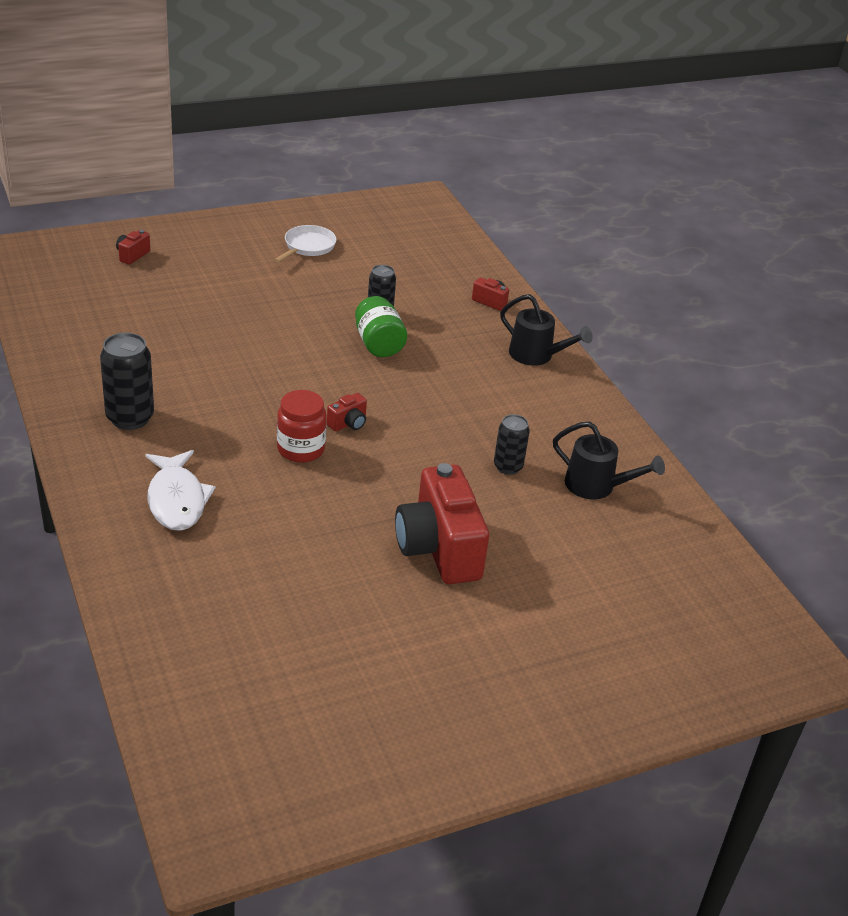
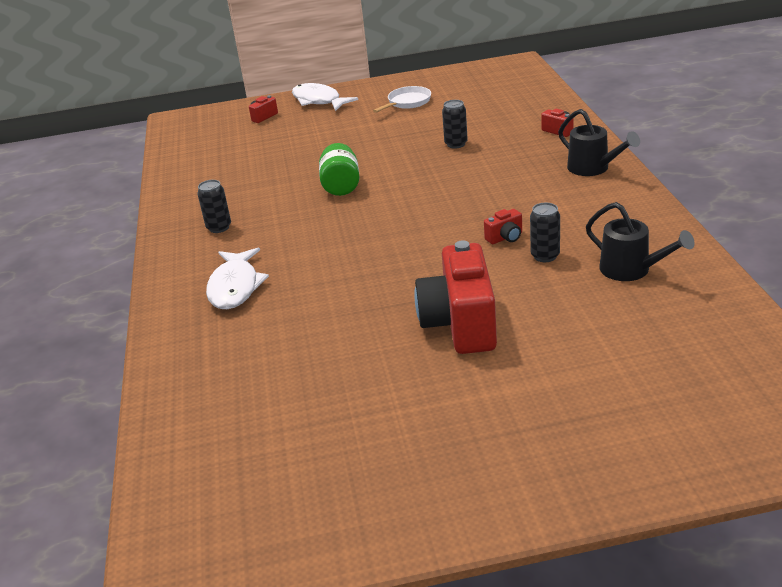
camera: 20 degrees right, 5 degrees down
(130, 418) = (219, 227): black can -> black can, size x0.63
(197, 235) = (319, 101): none -> white fish
(301, 449) = (355, 246): red jar -> none
(348, 423) = (404, 226): red camera -> red camera (505, 238)
(378, 344) = (448, 166): green jar -> green jar (341, 186)

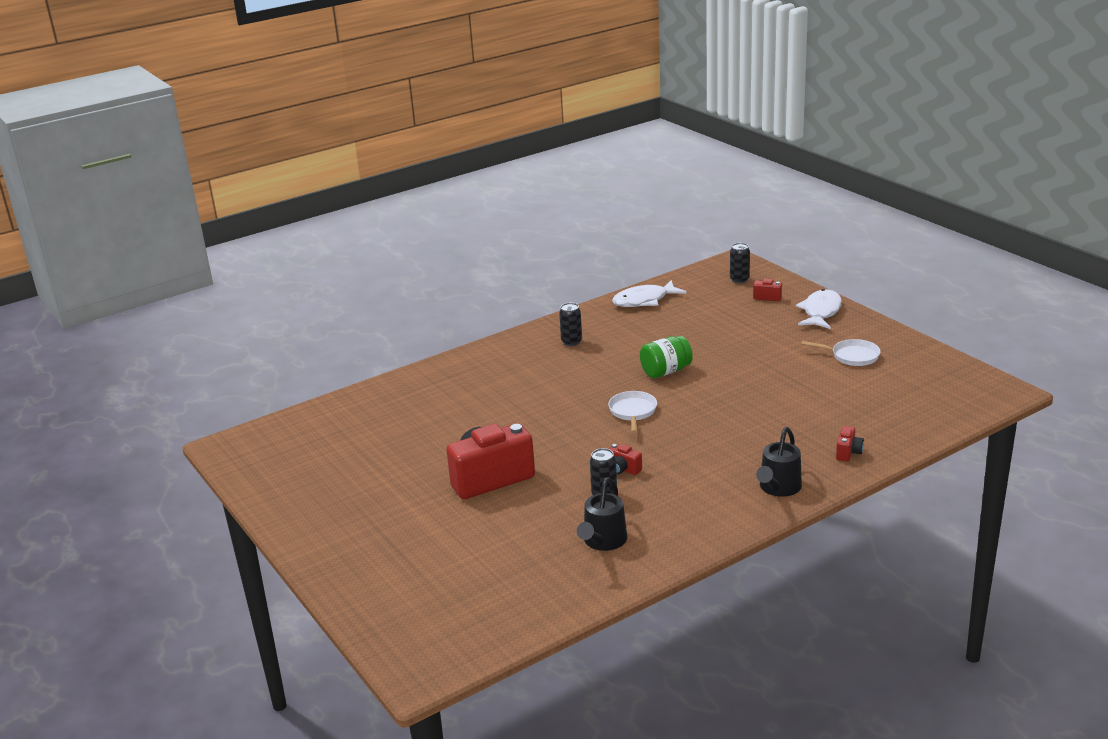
camera: 65 degrees right, 5 degrees down
(235, 287) = (496, 375): white fish -> white fish (644, 300)
(400, 215) = (633, 412): none -> white pan
(456, 144) = (779, 404): black can -> black can (739, 280)

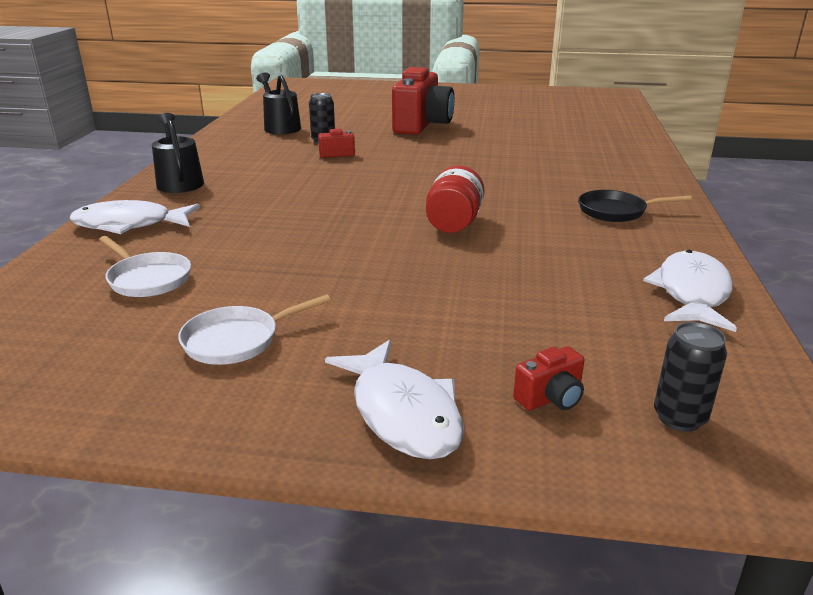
camera: 130 degrees right, 0 degrees up
(571, 342) = (616, 211): black can -> black pan
(633, 412) = (408, 184): white pan -> white pan (147, 279)
(666, 371) = (454, 223): green jar -> red jar
(848, 453) = (129, 225): red camera -> white fish

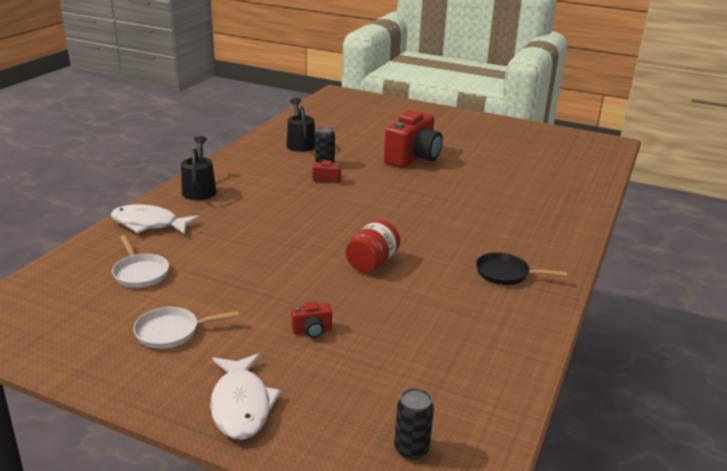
camera: 15 degrees right, 0 degrees up
(550, 398) = (338, 416): red camera -> red camera (312, 330)
(691, 293) = (502, 358): white fish -> none

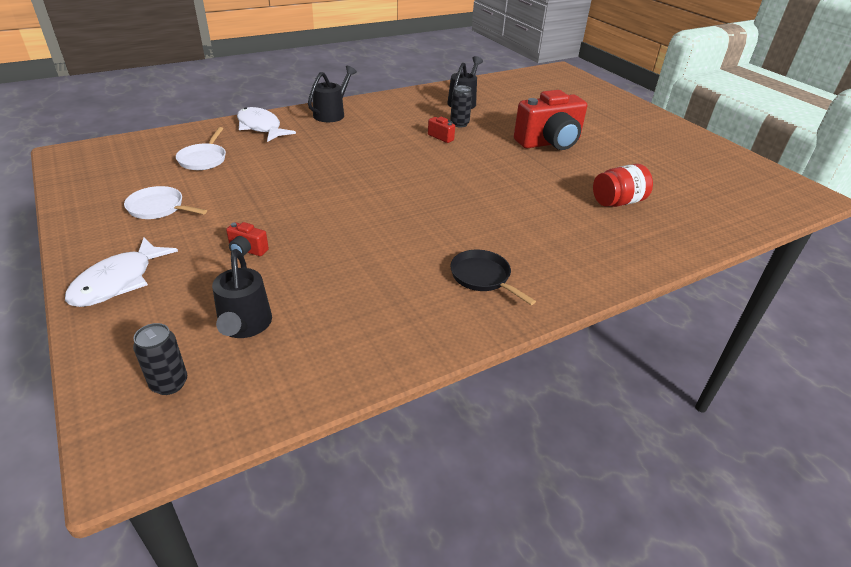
camera: 35 degrees right, 10 degrees up
(372, 262) = (375, 217): red jar -> red jar (617, 202)
(401, 384) = (244, 326): none -> black watering can

